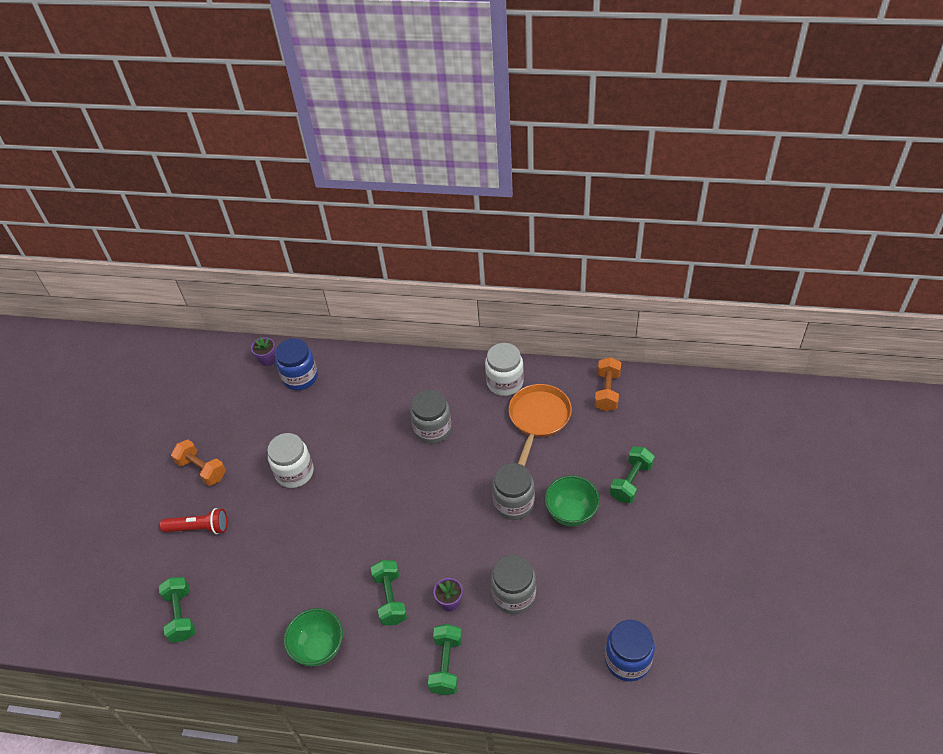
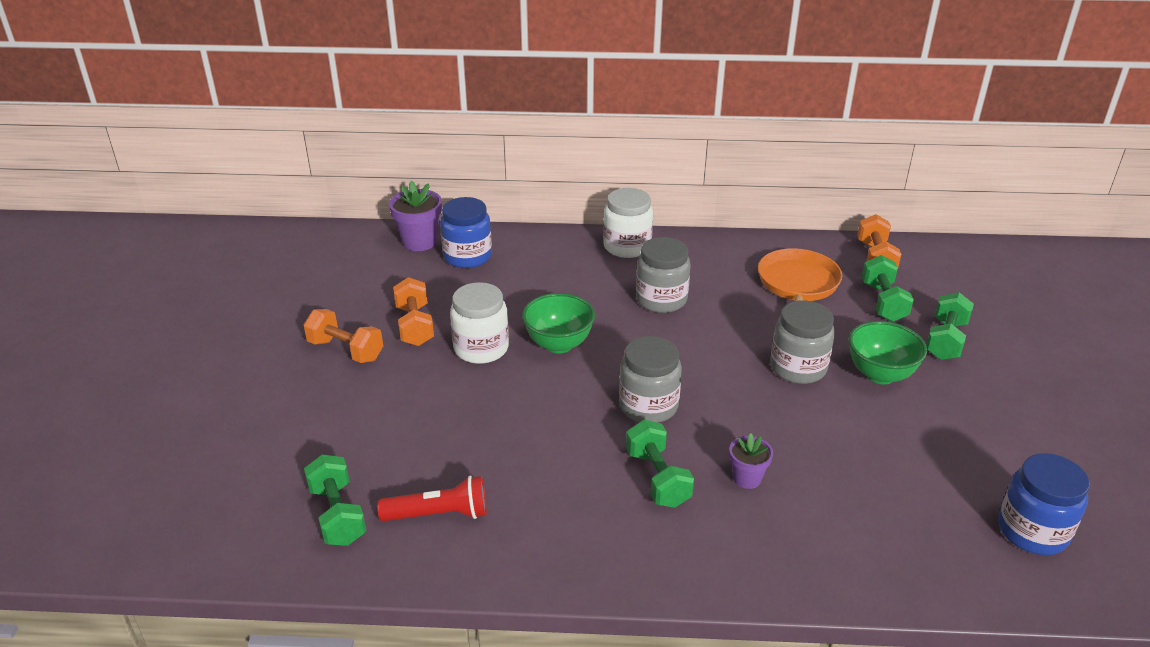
camera: 10 degrees left, 15 degrees down
(199, 528) = (351, 413): red flashlight -> red flashlight (439, 514)
(252, 448) = (414, 326): none -> orange dumbbell
(267, 360) = (419, 242): purple flower pot -> purple flower pot, size x1.64
(319, 648) = (564, 543): green bowl -> green bowl (559, 344)
(446, 665) = (767, 553): green dumbbell -> green dumbbell (883, 302)
(505, 382) = (741, 254): white jar -> white jar (627, 246)
(514, 595) = (836, 465): grey jar -> grey jar (648, 406)

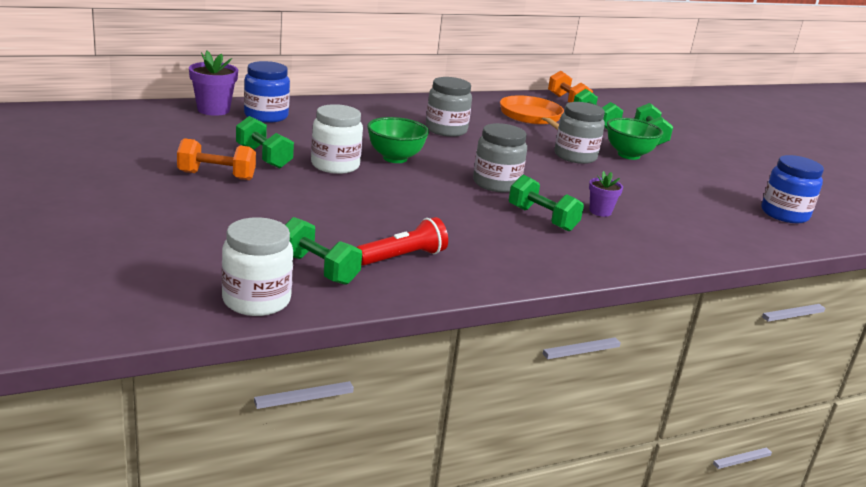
camera: 30 degrees left, 10 degrees down
(414, 326) = (263, 157): orange dumbbell -> green dumbbell
(627, 246) = (390, 104): white jar -> white jar (256, 300)

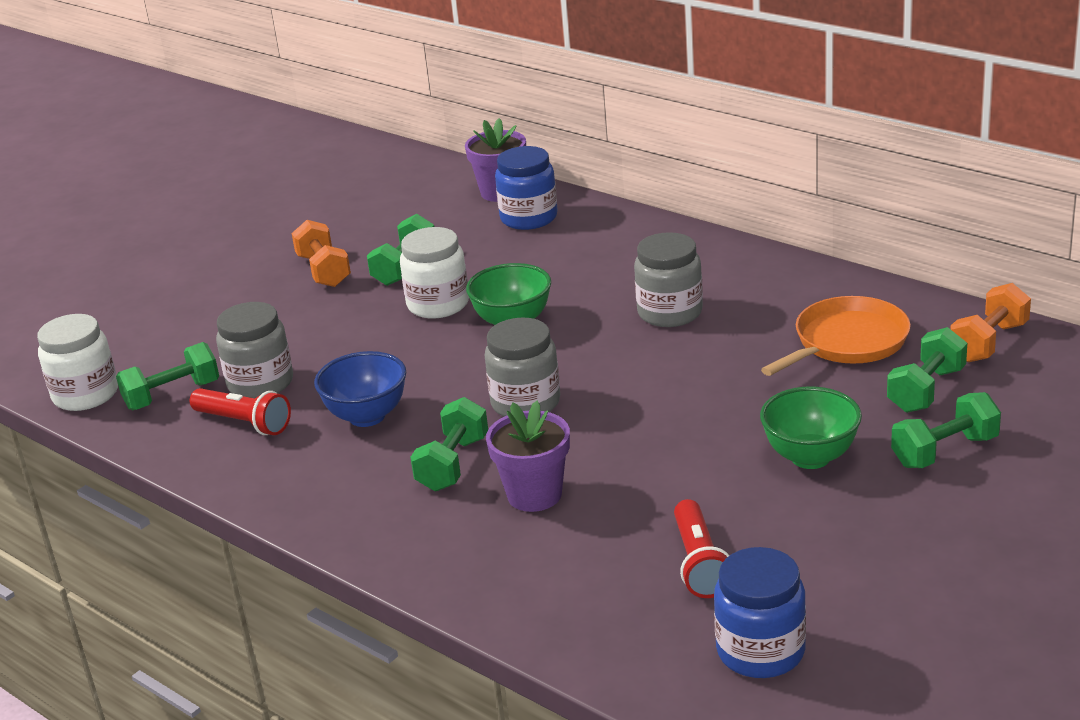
camera: 70 degrees right, 5 degrees up
(318, 269) = (172, 395): green dumbbell -> green dumbbell turned 45 degrees clockwise
(451, 222) = (367, 416): none -> blue bowl
(575, 156) = (726, 421): grey jar -> grey jar (260, 383)
(600, 211) = (534, 495): purple flower pot -> purple flower pot, size x1.64
(702, 201) = (699, 563): none -> red flashlight

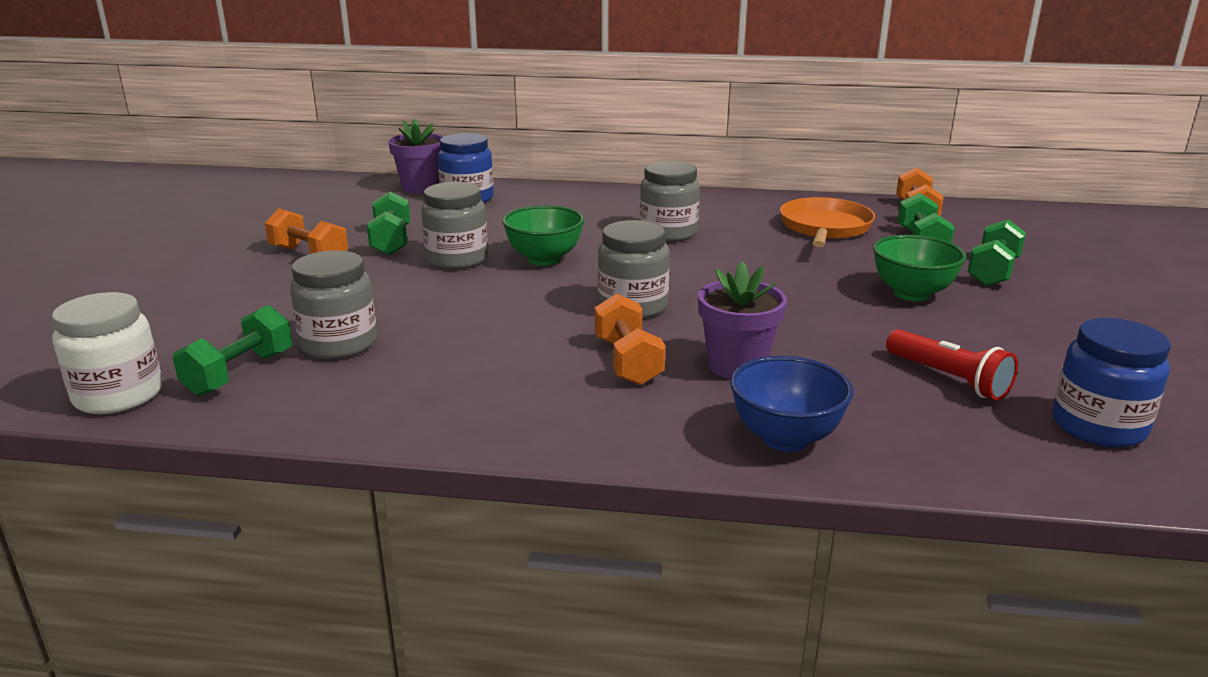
camera: 35 degrees left, 5 degrees down
(244, 423) = (358, 378): red flashlight -> none
(367, 416) = (491, 345): blue bowl -> blue bowl (785, 438)
(438, 304) = (457, 259): white jar -> grey jar
(453, 464) = (627, 362): green dumbbell -> orange dumbbell

